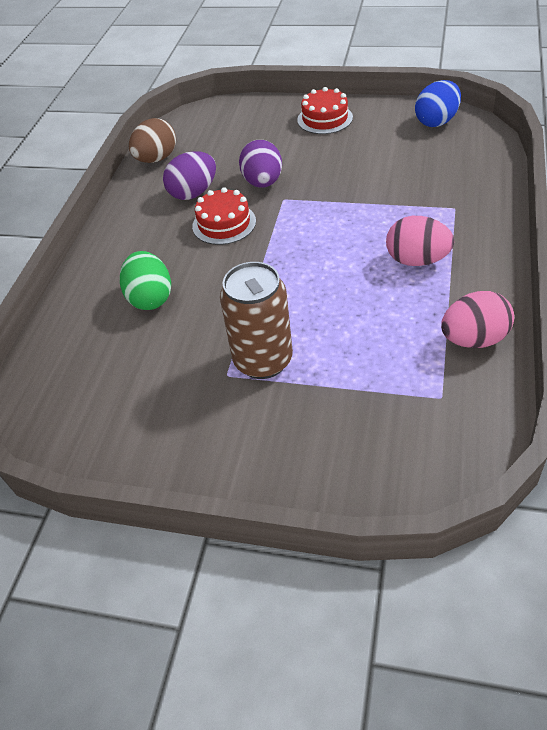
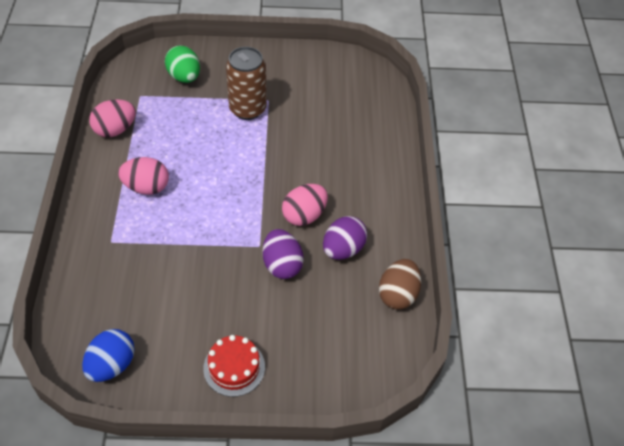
camera: 160 degrees right, 5 degrees up
(150, 298) = (338, 146): green egg -> green egg (184, 77)
(224, 224) = (304, 215): red cake -> pink egg

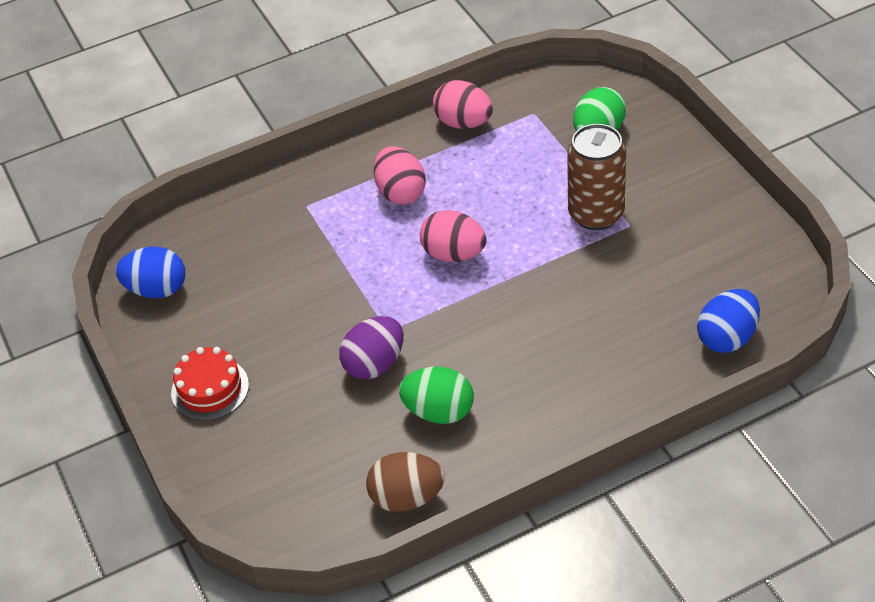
camera: 70 degrees right, 5 degrees down
(304, 215) = (464, 350): pink egg -> pink egg (453, 254)
(343, 249) = (439, 411): purple egg -> green egg
(379, 103) = (727, 338): none -> blue egg

